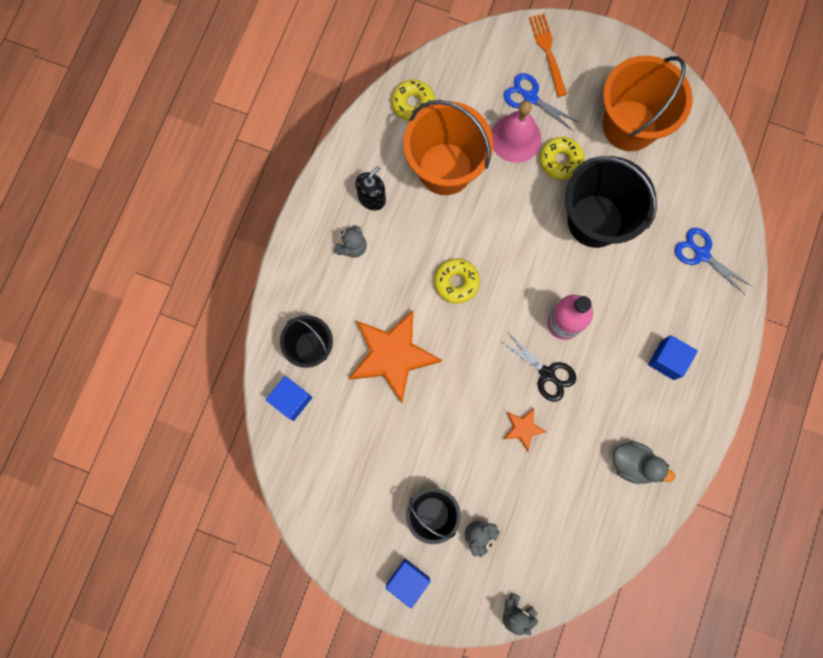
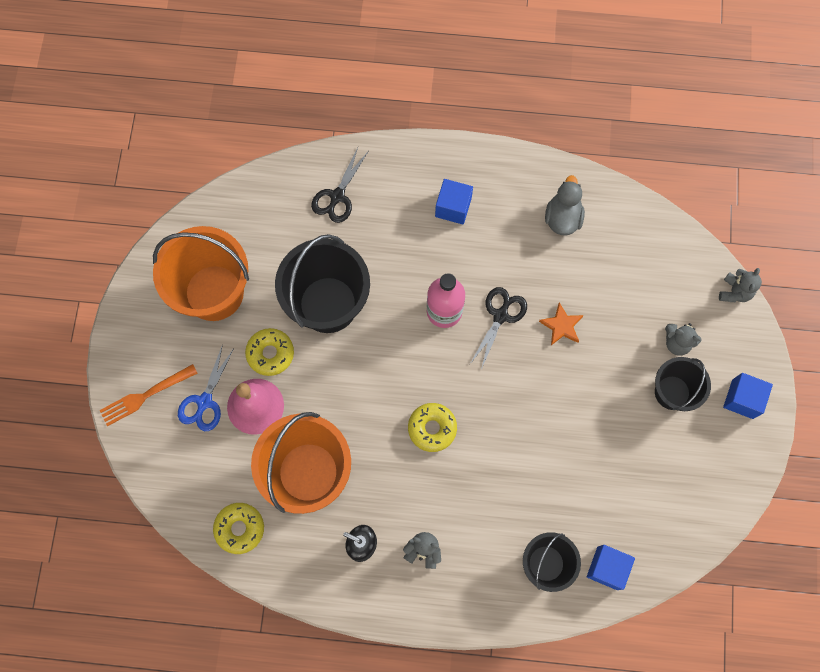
camera: 105 degrees left, 5 degrees down
(392, 355) = (528, 474): orange star -> none
(701, 254) = (337, 197): blue scissors -> black scissors

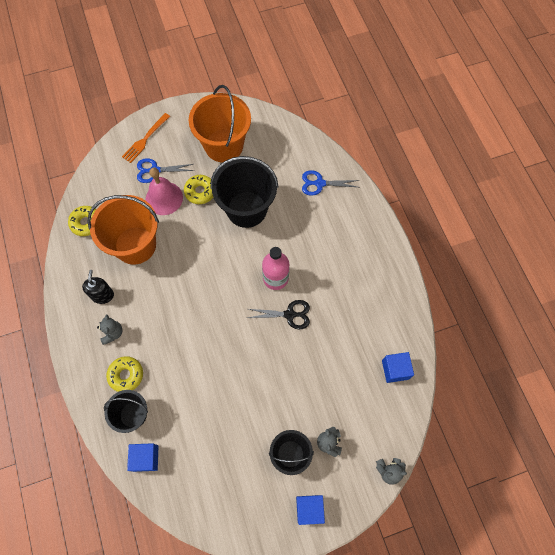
camera: 65 degrees right, 5 degrees down
(145, 395) = (145, 139): orange fork -> orange fork turned 90 degrees counterclockwise
(337, 197) = (319, 183): black scissors -> blue scissors
(432, 428) = (194, 304): yellow donut -> yellow donut (126, 375)
(453, 207) = (349, 253): blue cube -> blue cube (395, 370)
(561, 326) = (302, 357): orange star -> none
(562, 218) = (380, 325): grey duck -> none

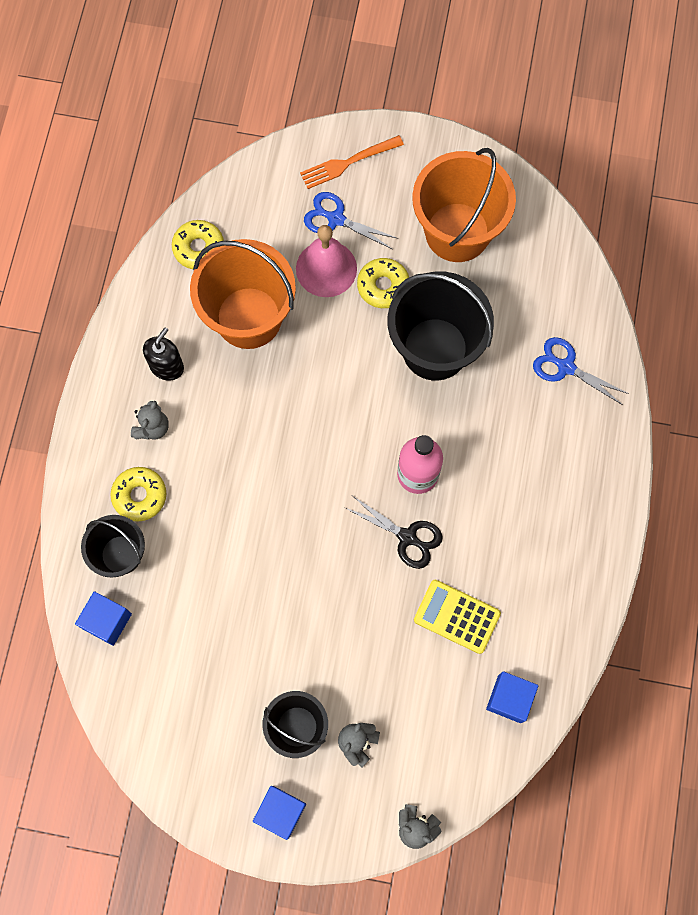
camera: 30 degrees right, 5 degrees up
(341, 342) = (457, 616): none -> yellow calculator

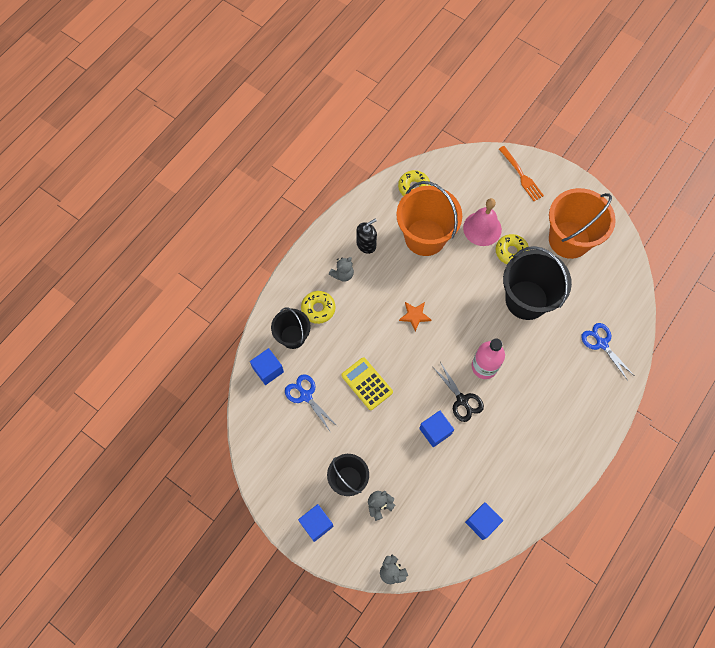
camera: 25 degrees right, 5 degrees down
(286, 443) = (414, 316): none -> orange star
(335, 219) = (500, 203): blue scissors -> blue scissors (305, 396)
(348, 162) = (521, 175): orange fork -> orange fork turned 120 degrees counterclockwise
(389, 600) = (435, 431): none -> blue cube
(457, 616) = (471, 459): yellow calculator -> yellow calculator (367, 384)

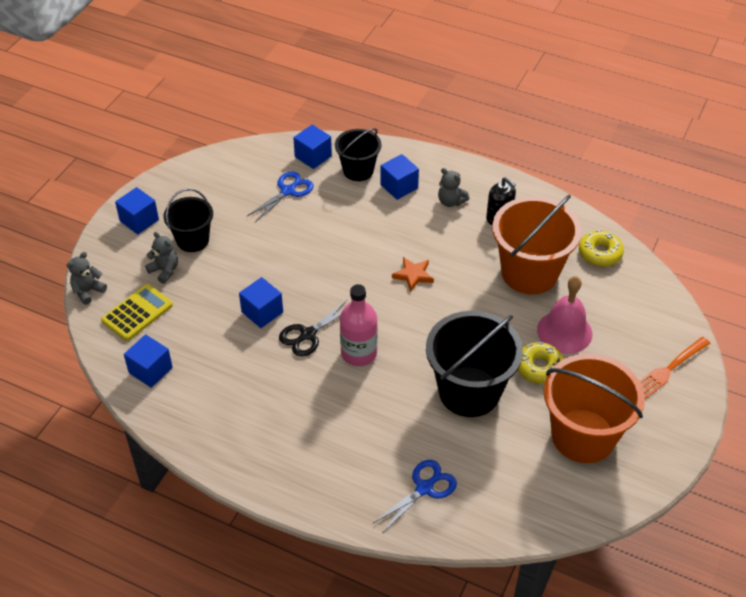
camera: 80 degrees right, 20 degrees down
(318, 309) = (399, 186): yellow donut -> blue cube
(367, 384) = (312, 241): yellow calculator -> yellow calculator (137, 313)

